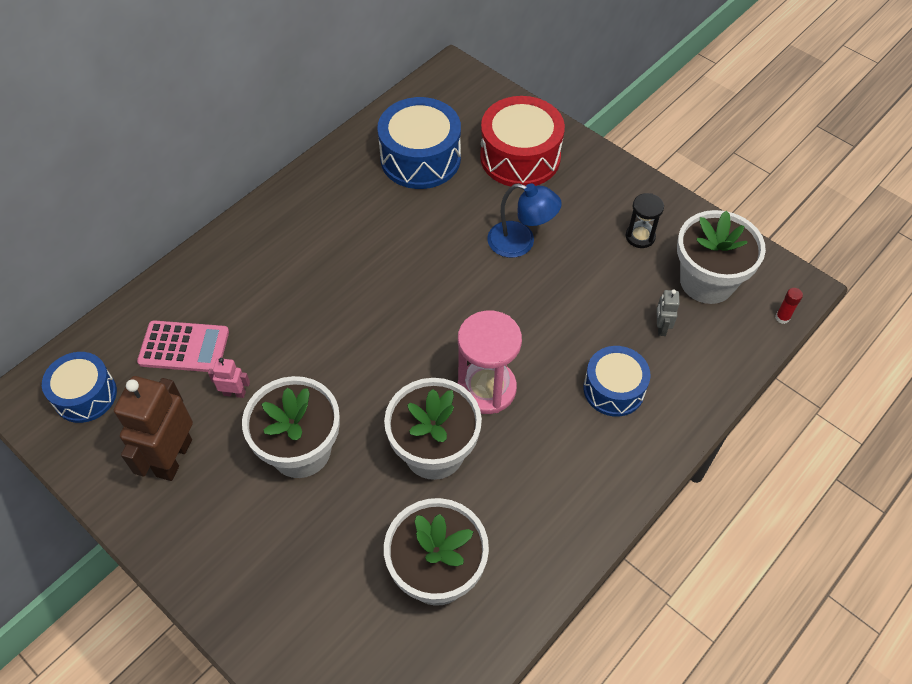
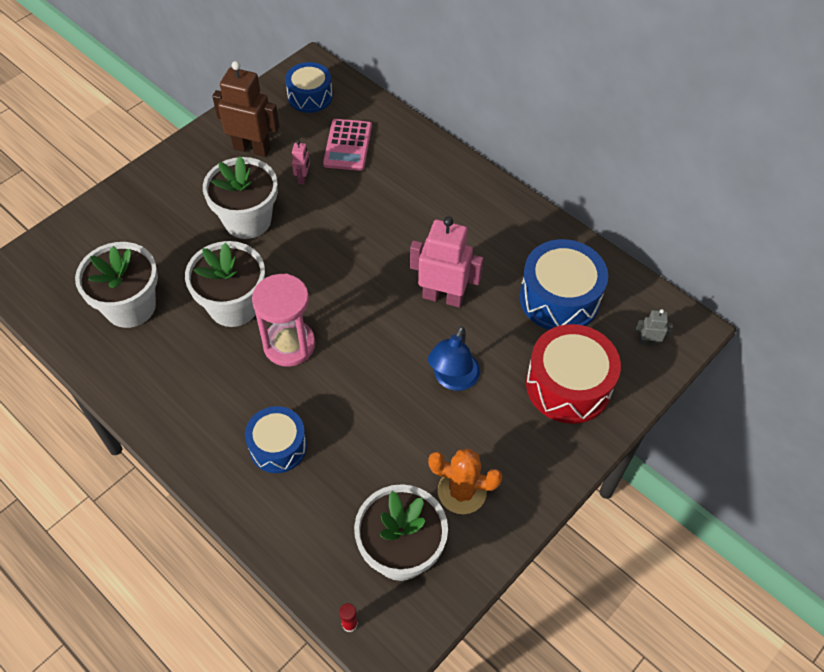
camera: 90 degrees right, 0 degrees up
(419, 250) = (443, 297): none -> pink robot
(640, 236) = (462, 491): black hourglass -> orange cactus
(661, 327) = (344, 497): grey robot -> grey robot (648, 342)

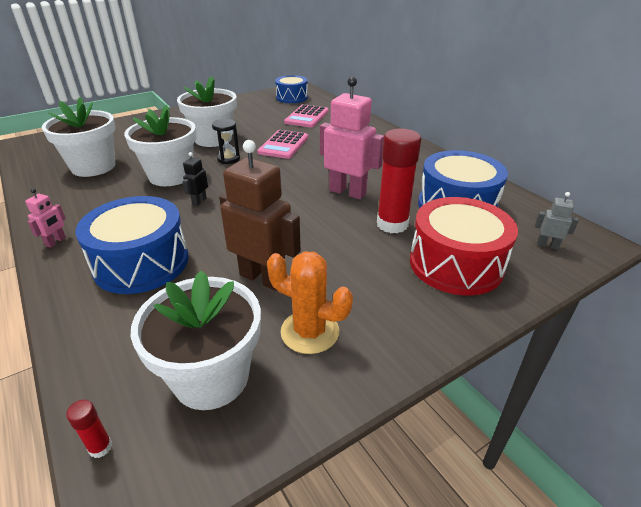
camera: 15 degrees right, 20 degrees down
(252, 148) = (238, 112): brown robot -> brown robot (263, 278)
(278, 446) = (141, 263): blue drum -> blue drum, size x1.55
(286, 260) = (228, 159): none -> black hourglass
(289, 345) = (199, 201): pink hourglass -> black robot
(303, 178) = (266, 126): pink robot -> pink robot (56, 242)
(341, 218) = (283, 145): none -> pink calculator
(453, 379) = (336, 242): blue lamp -> none
(500, 341) = (392, 224): none -> red glue stick

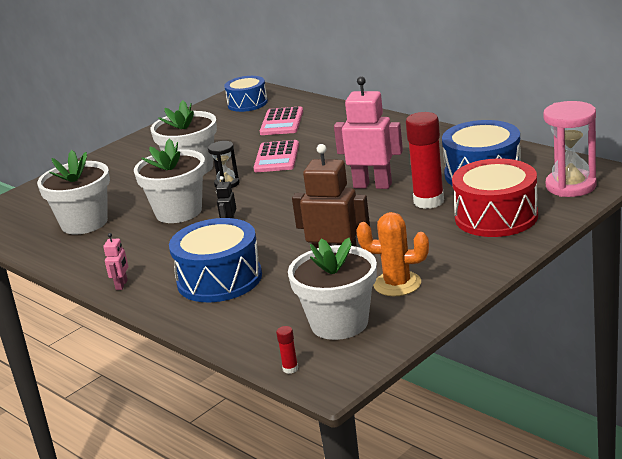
camera: 10 degrees left, 10 degrees down
(547, 245) = (571, 186): grey robot -> pink hourglass

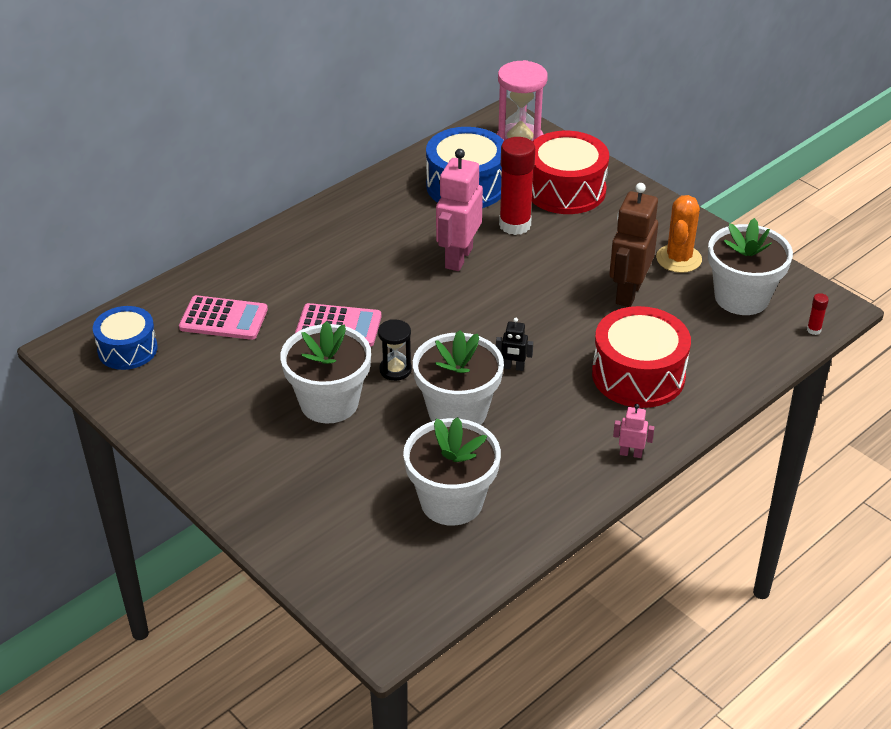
camera: 90 degrees left, 15 degrees up
(219, 279) = (638, 375): blue drum -> red drum

